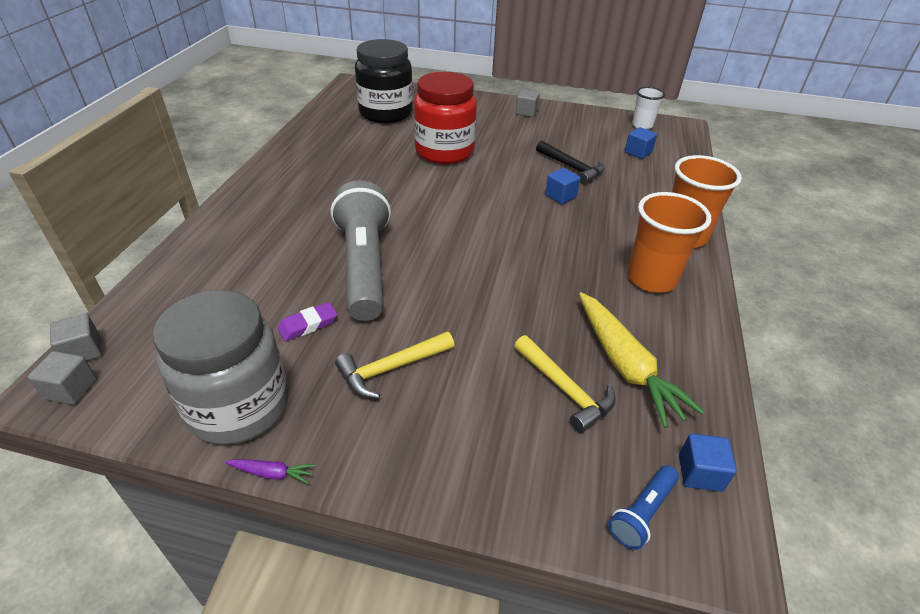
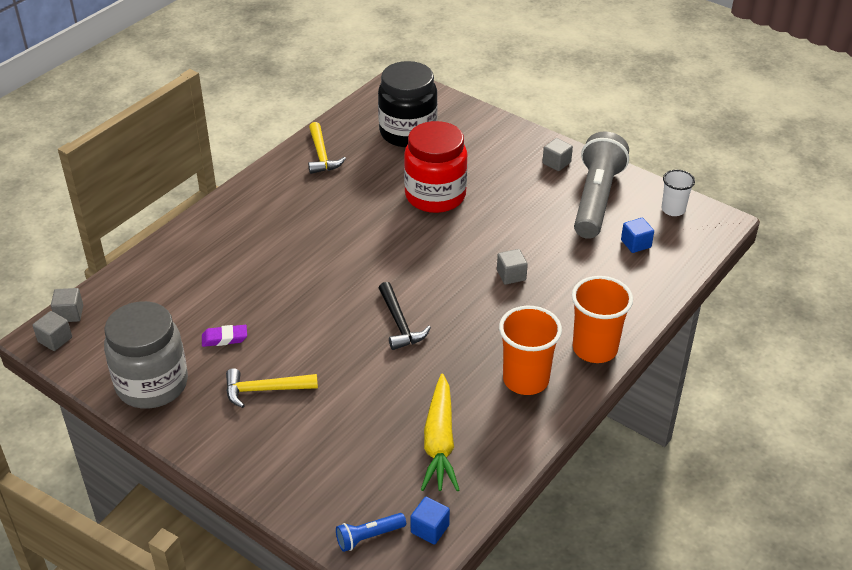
camera: 25 degrees right, 0 degrees up
(272, 473) = (153, 434): purple carrot -> none
(364, 266) = (292, 300): grey flashlight -> grey flashlight (596, 199)
(560, 196) = (511, 275): blue cube -> grey cube
(565, 389) = (379, 444): yellow hammer -> yellow hammer (321, 155)
(572, 167) = (549, 245): black hammer -> black hammer (400, 323)

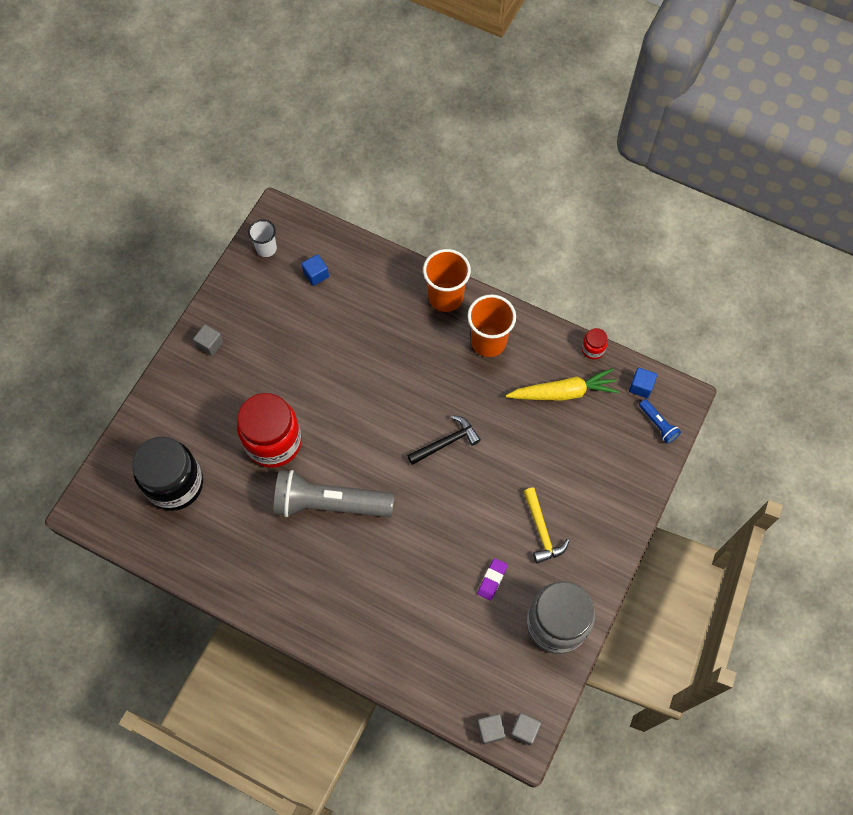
camera: 100 degrees left, 25 degrees up
(224, 338) = (492, 580): purple eraser -> purple eraser turned 45 degrees clockwise
(321, 155) = (222, 560): yellow hammer -> none
(497, 485) = (593, 349): none -> red jar
(511, 275) = (372, 365): grey cube -> none
(596, 199) = (260, 308): grey flashlight -> grey flashlight (329, 503)

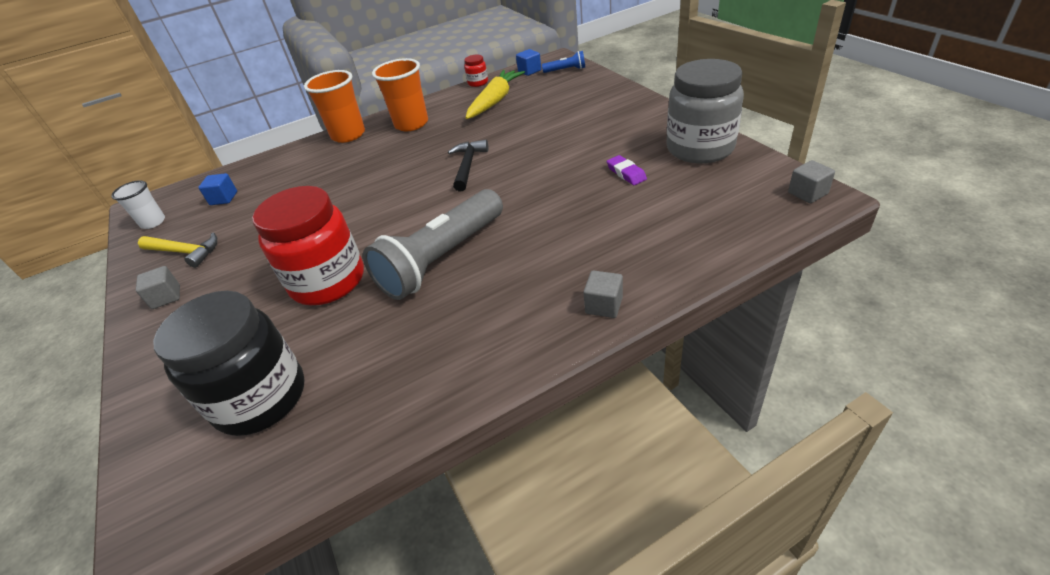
camera: 50 degrees left, 25 degrees down
(490, 730) = (797, 215): grey cube -> grey cube (604, 305)
(542, 531) = (602, 136): yellow hammer -> yellow hammer (185, 252)

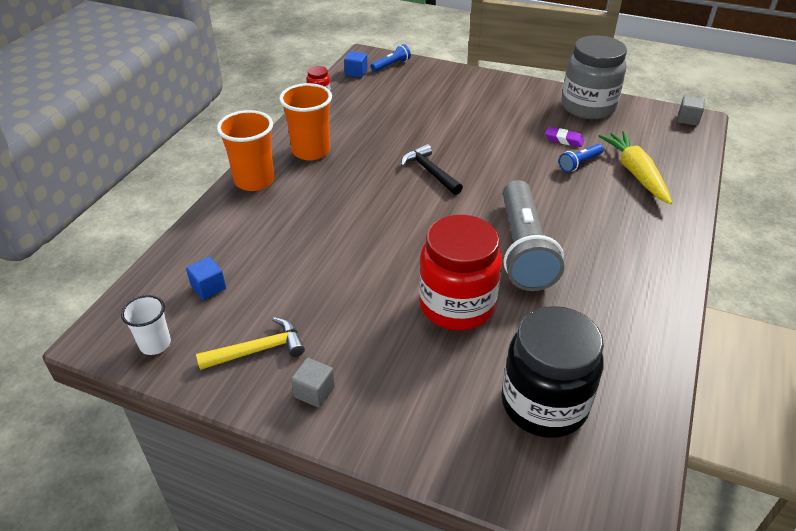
camera: 45 degrees left, 0 degrees up
(495, 101) = (365, 108): yellow carrot -> yellow carrot (635, 173)
(604, 305) = (672, 232): grey cube -> none
(608, 200) = (579, 163): none -> blue flashlight

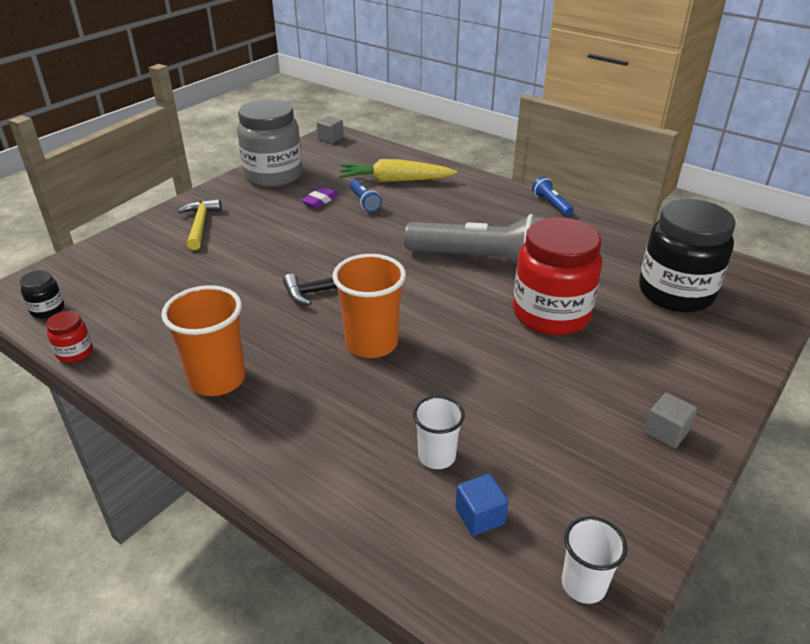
camera: 75 degrees left, 5 degrees down
(254, 181) = (254, 446): orange cup -> orange cup (371, 343)
(258, 350) = (602, 473): yellow hammer -> yellow hammer (200, 225)
(260, 259) = (437, 456): none -> white cup
(356, 72) = (47, 310): blue cube -> black jar
(391, 65) = (60, 277): blue flashlight -> blue flashlight (551, 204)

